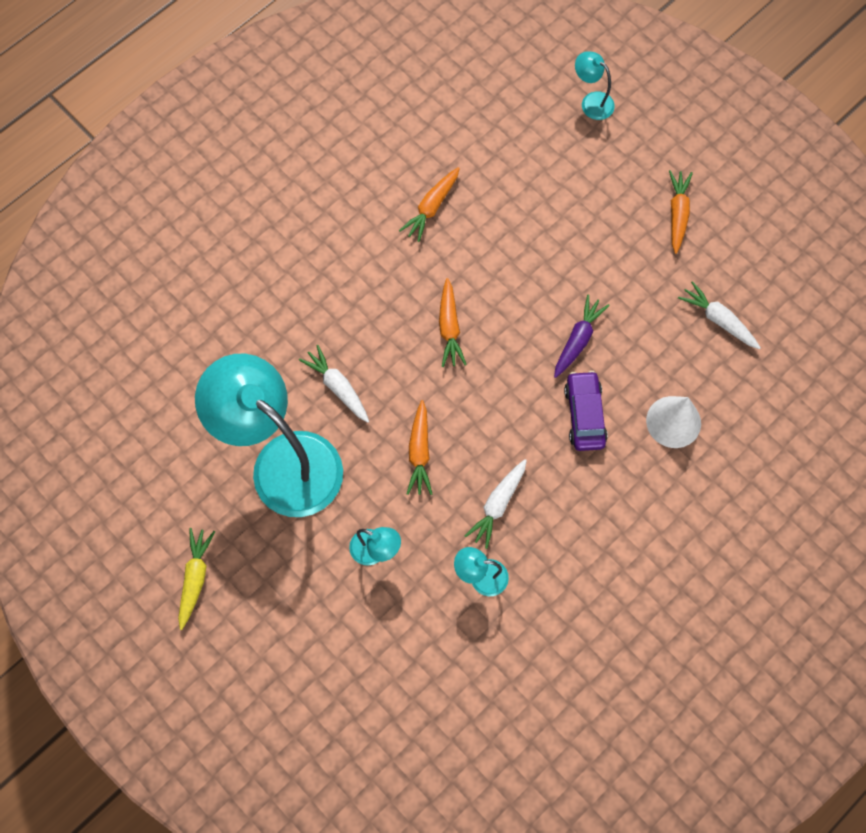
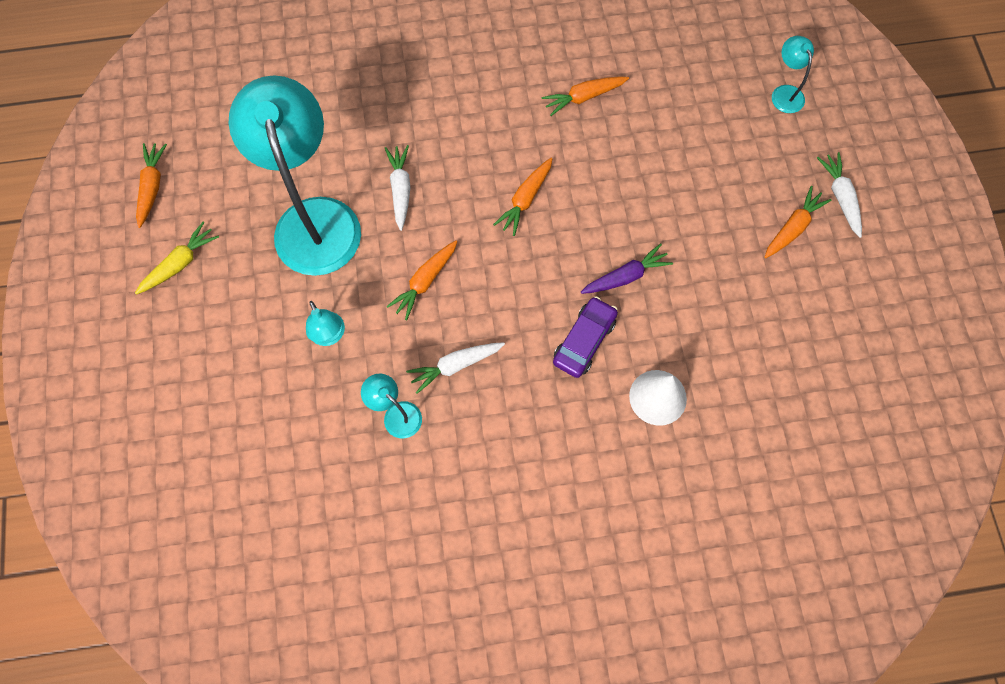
camera: 35 degrees right, 0 degrees up
(113, 528) = (152, 187): none -> orange carrot
(718, 320) = (763, 338): white carrot -> white carrot (840, 197)

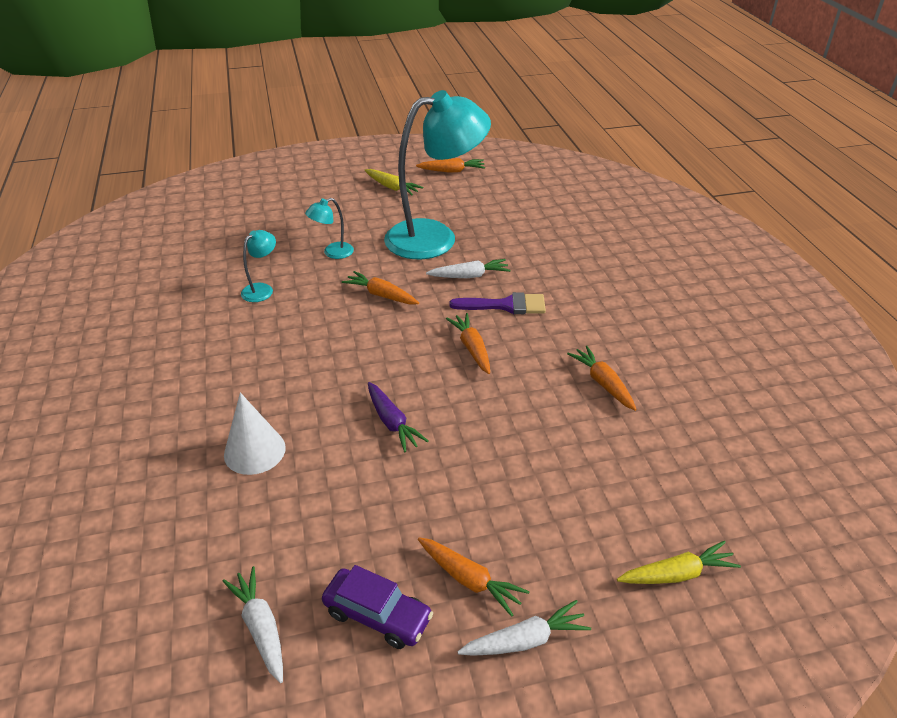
camera: 85 degrees right, 30 degrees down
(455, 365) = (302, 317): white carrot -> white carrot (261, 628)
(458, 161) = (505, 305): none -> purple brush
(525, 199) = (472, 348): orange carrot -> orange carrot turned 45 degrees clockwise
(584, 341) = (320, 394): purple car -> purple car (377, 615)
(784, 93) = (677, 574): turquoise lamp -> yellow carrot

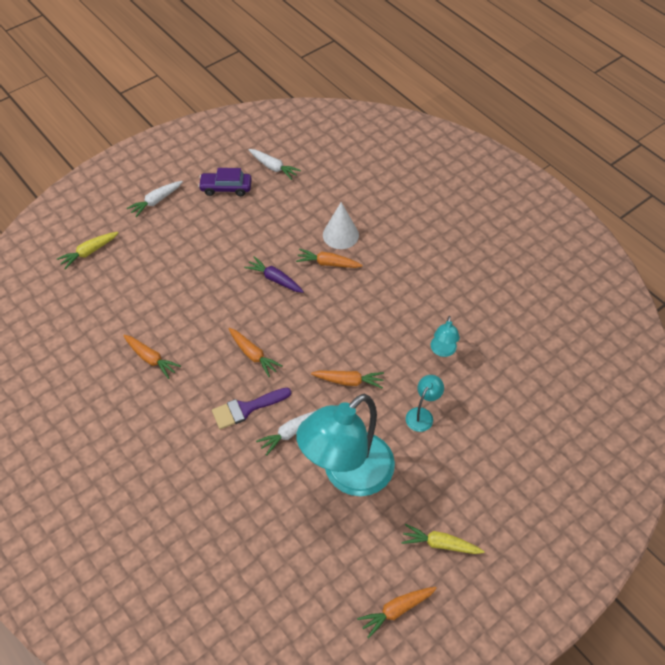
camera: 155 degrees right, 15 degrees up
(469, 579) = (191, 215): orange carrot -> orange carrot (328, 263)

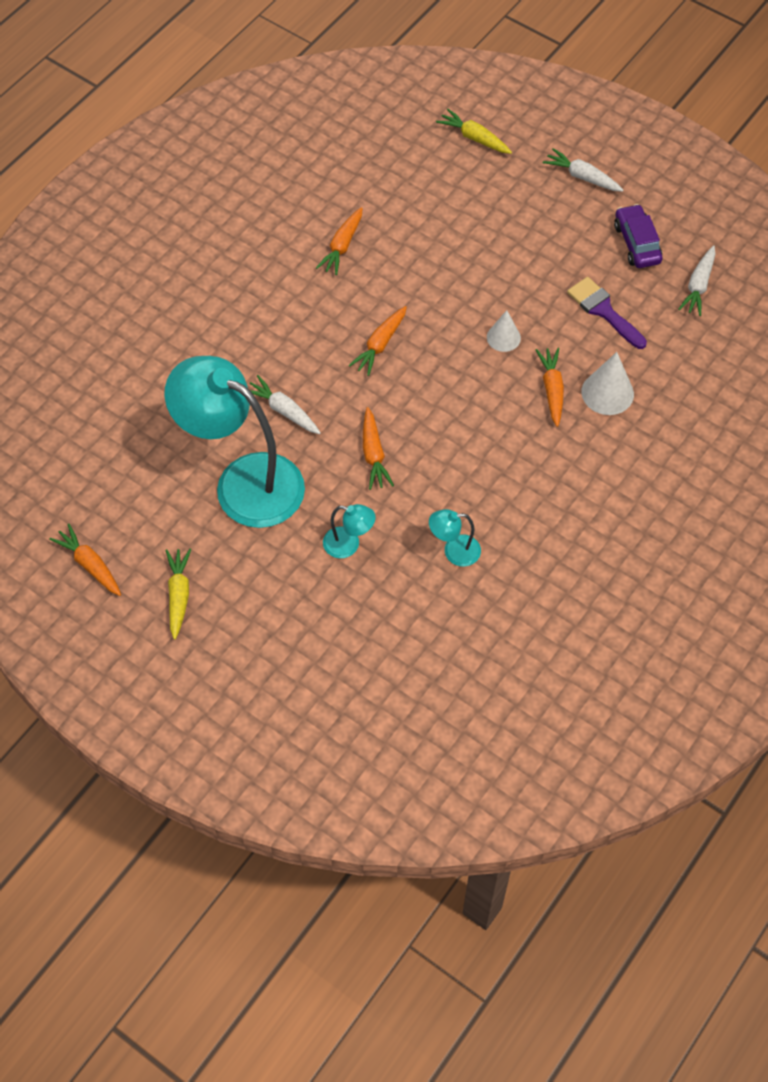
camera: 75 degrees right, 5 degrees up
(246, 408) = (303, 358): purple brush -> purple brush (603, 311)
(275, 279) = (503, 337): purple carrot -> white cone

